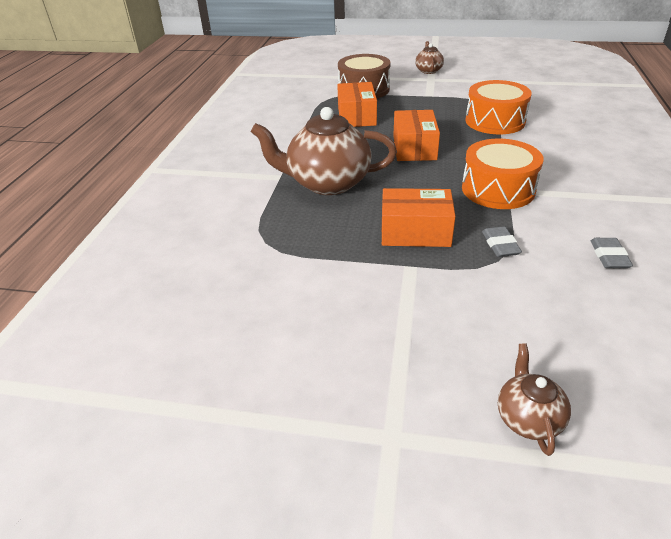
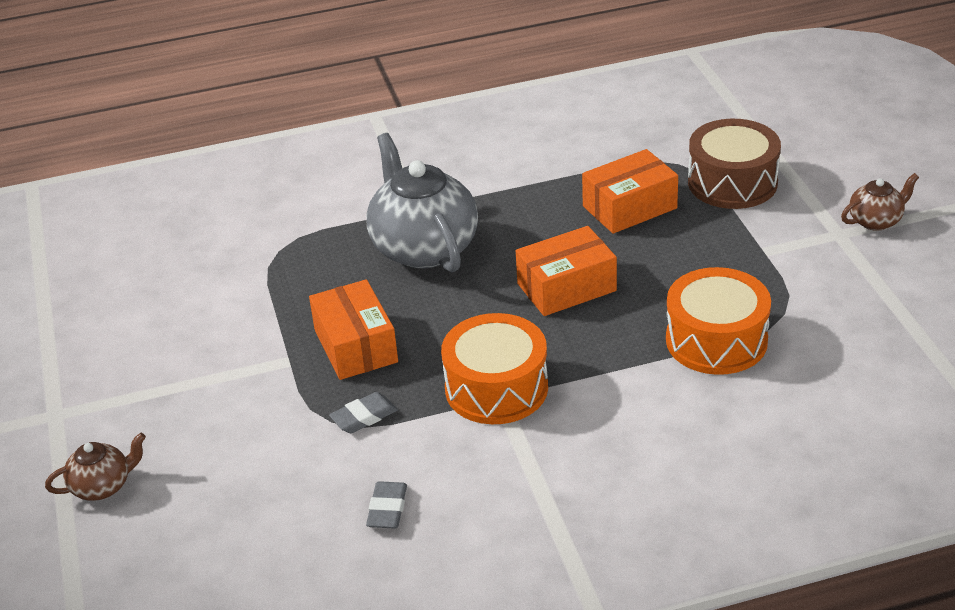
camera: 65 degrees right, 0 degrees up
(327, 183) = (423, 247): brown teapot -> grey teapot
(609, 256) = (387, 509): grey eraser -> grey eraser turned 60 degrees counterclockwise

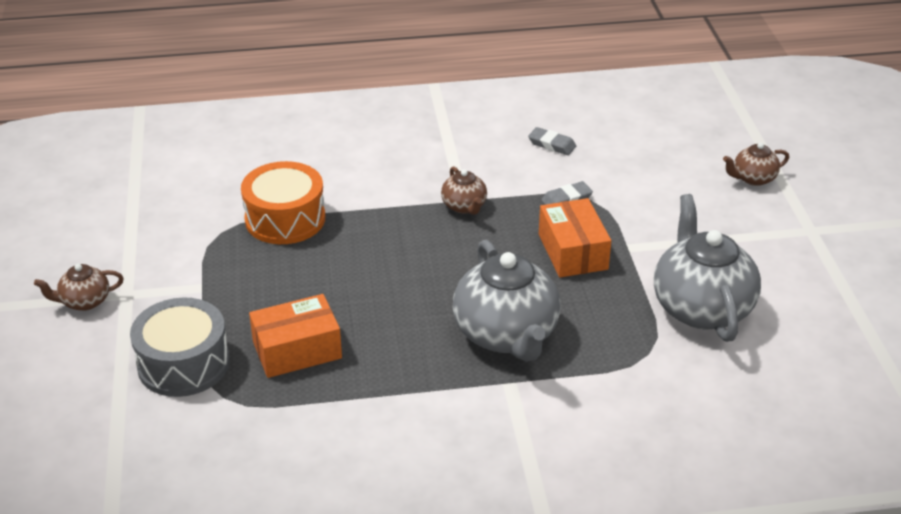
camera: 175 degrees left, 0 degrees up
(216, 301) = (701, 307): none -> grey teapot
(387, 509) = (552, 144): grey eraser -> grey eraser turned 75 degrees counterclockwise
(496, 388) = (464, 206): orange drum -> brown teapot
(566, 287) = (386, 277): orange box -> none
(732, 182) = (183, 364): brown drum -> grey drum

